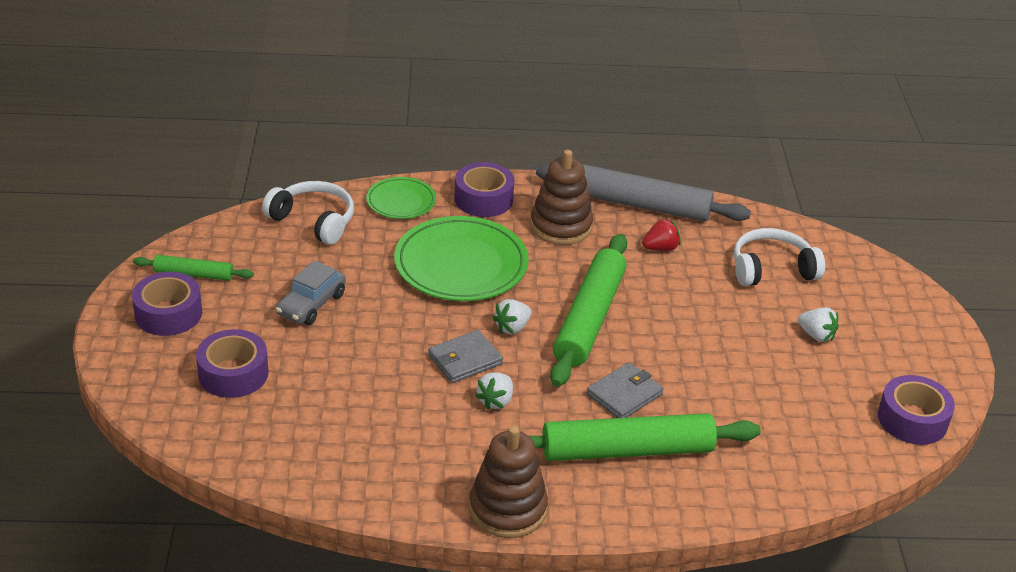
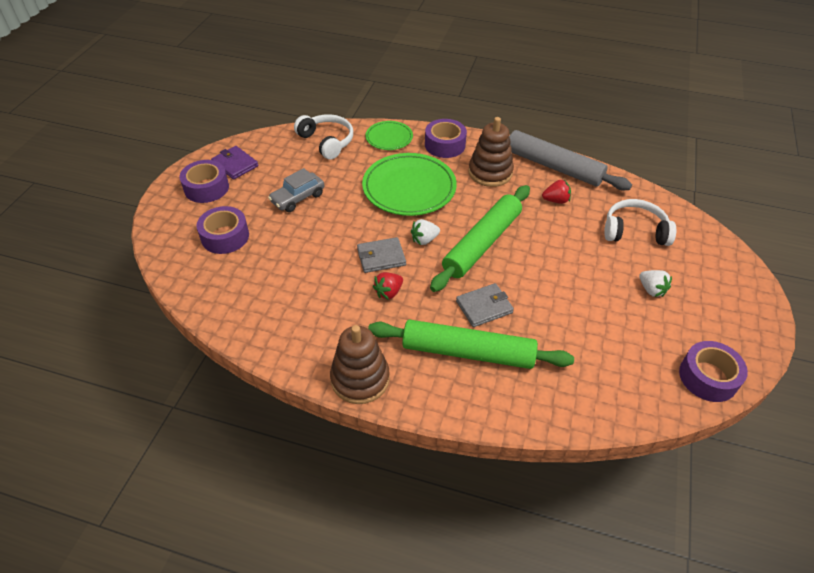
camera: 20 degrees right, 10 degrees up
(194, 274) = (235, 164): green rolling pin -> purple wallet
(495, 401) = (388, 292): white strawberry -> red strawberry

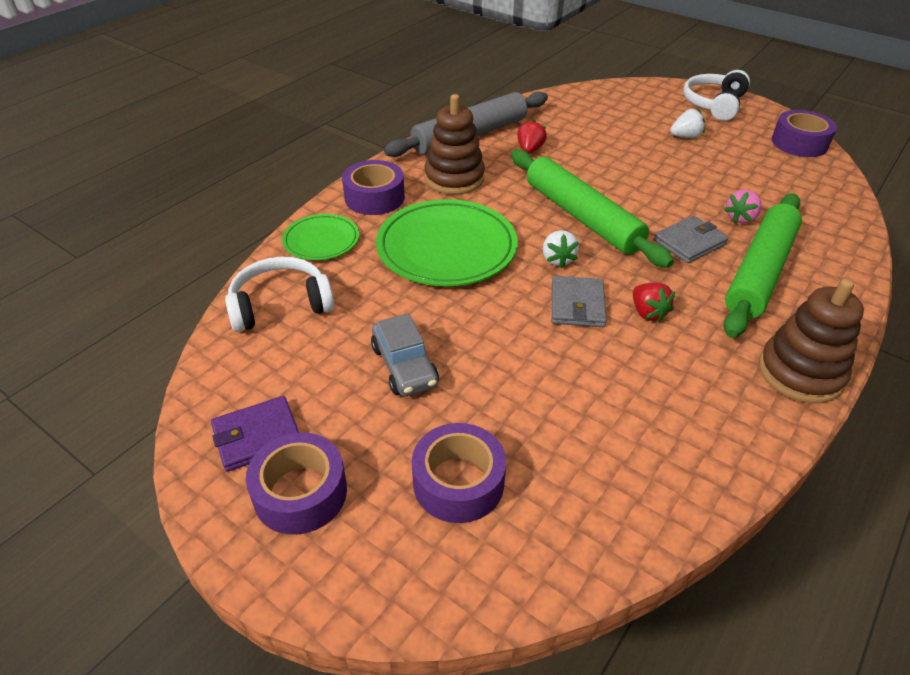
camera: 70 degrees left, 5 degrees down
(484, 307) = (689, 242): grey wallet -> grey wallet turned 60 degrees clockwise
(538, 336) = (740, 218): none -> pink strawberry
(634, 231) = (599, 121): white headphones -> white headphones (714, 104)

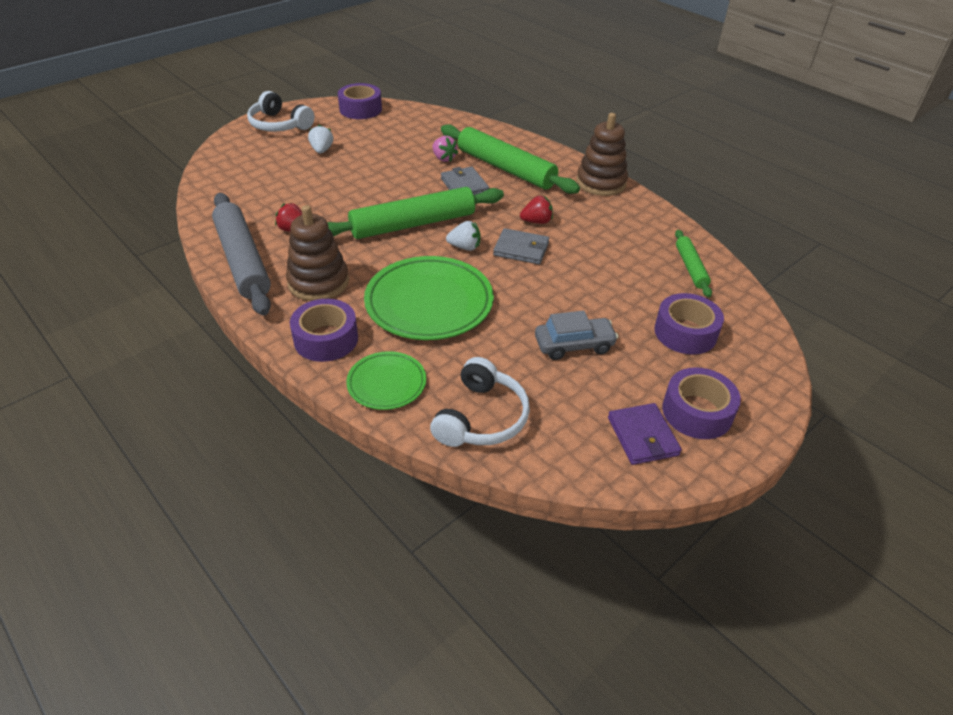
camera: 80 degrees left, 0 degrees up
(280, 305) = (481, 417): white headphones -> white headphones turned 150 degrees counterclockwise
(623, 492) = (690, 268): none -> green rolling pin

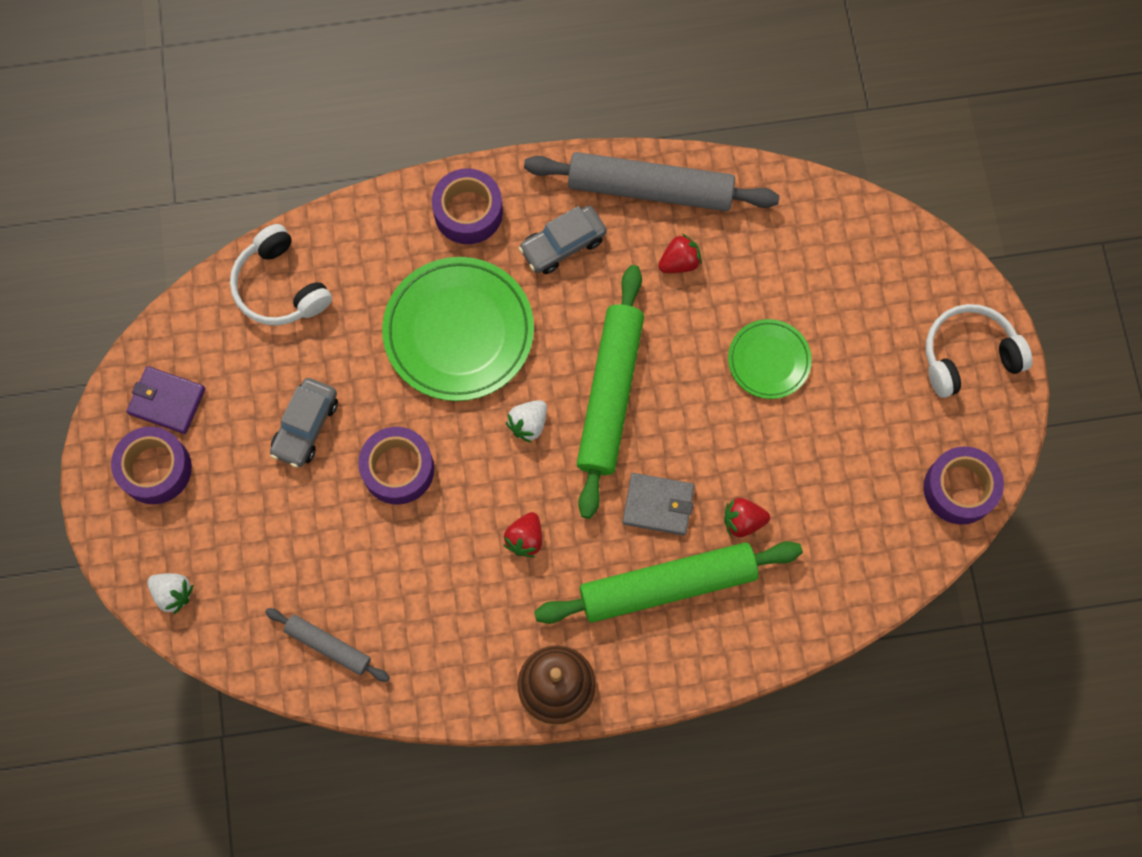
camera: 125 degrees right, 30 degrees up
(318, 282) = (563, 244): brown stacking toy -> grey car
(322, 150) = (858, 377): white strawberry -> white strawberry (173, 593)
(386, 383) = (374, 234): green plate -> green plate (769, 360)
(443, 158) = (743, 521): pink strawberry -> red strawberry
(521, 249) = (485, 483): grey wallet -> none
(685, 332) = (245, 547): purple tape -> purple tape (398, 469)
(690, 268) = (328, 646): green rolling pin -> grey rolling pin

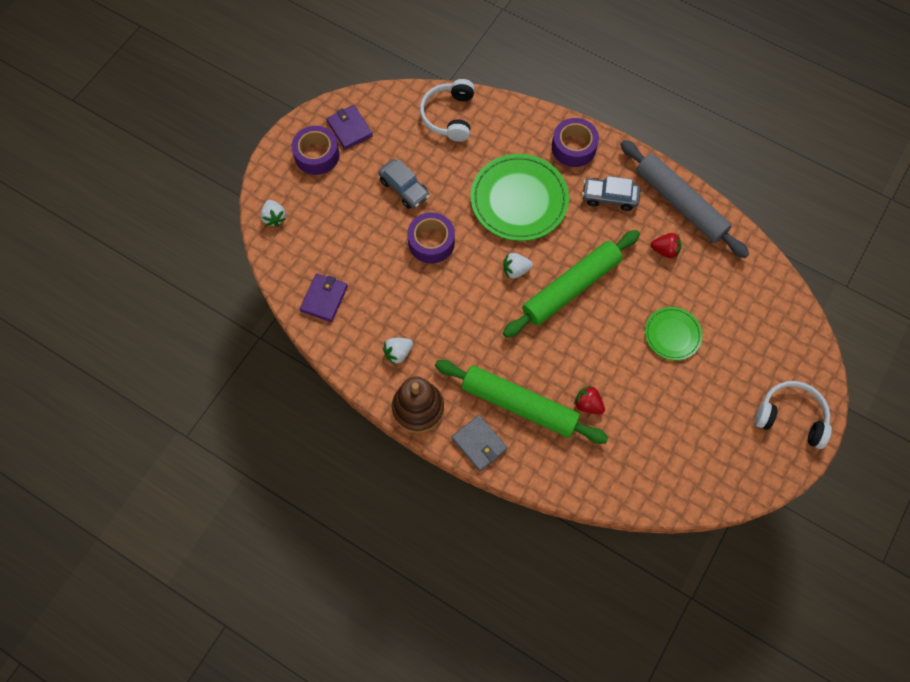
camera: 40 degrees right, 5 degrees down
(305, 426) = (404, 188): grey car -> grey car turned 105 degrees counterclockwise
(328, 646) = (324, 298): grey rolling pin -> purple wallet
(476, 639) = (398, 353): none -> white strawberry
(525, 539) = (465, 324): red strawberry -> none
(658, 505) = (549, 361): grey wallet -> grey wallet (479, 443)
(959, 489) = (725, 482): purple tape -> none

